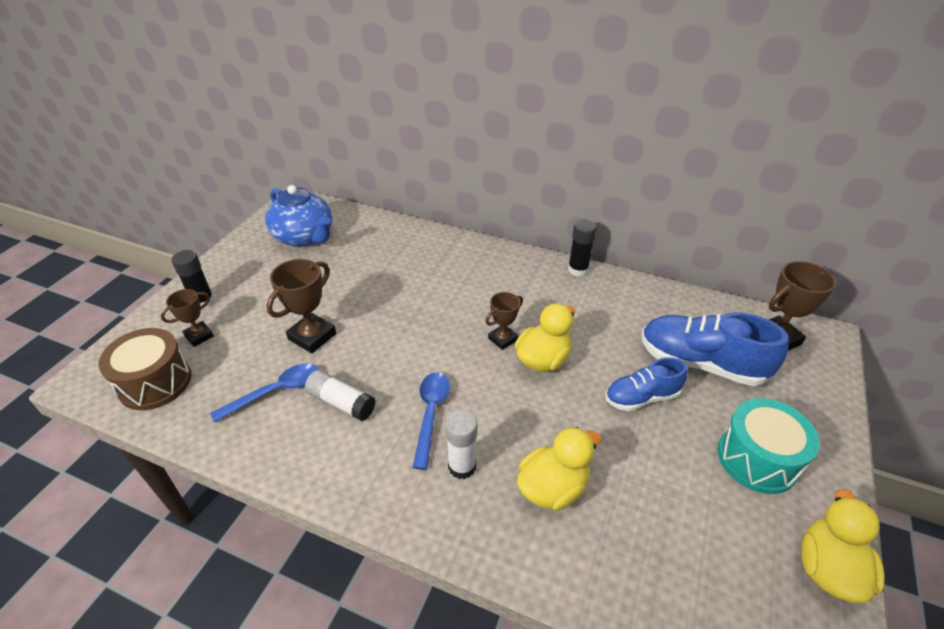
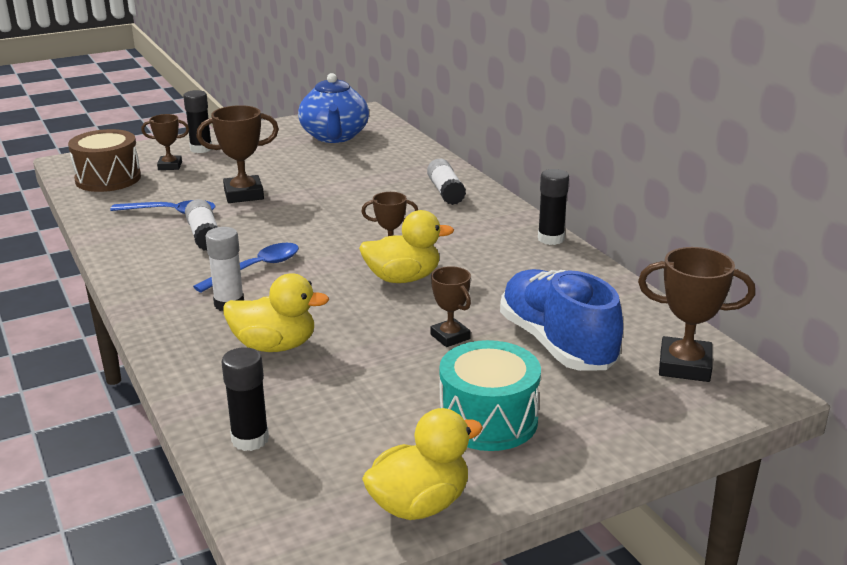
camera: 40 degrees right, 15 degrees down
(459, 258) = (446, 192): none -> white glue stick
(641, 397) = (450, 337): blue shoe -> brown trophy
(666, 599) = (250, 439): none -> black glue stick

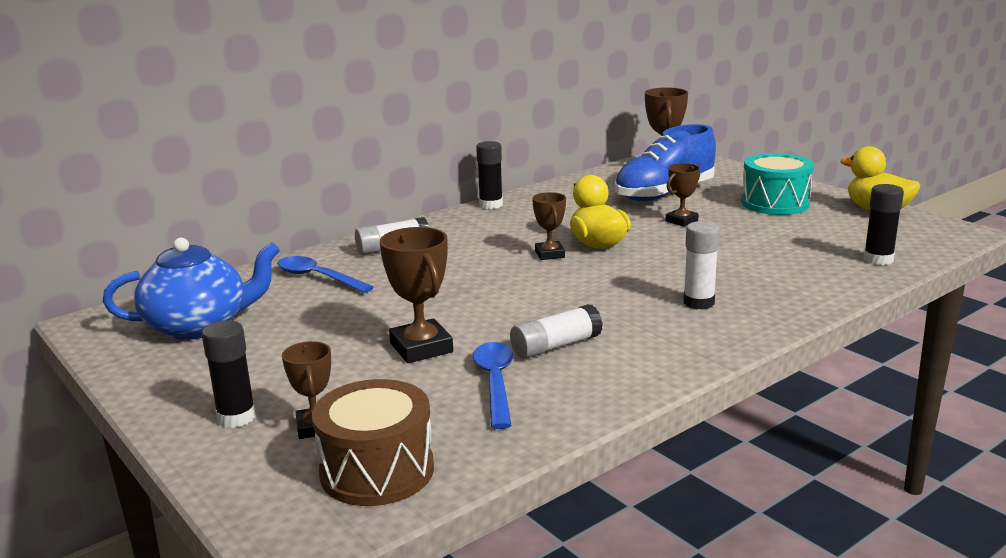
camera: 100 degrees left, 5 degrees down
(256, 268) = (618, 304): blue spoon -> blue spoon (317, 277)
(275, 346) = (751, 272): yellow duck -> none

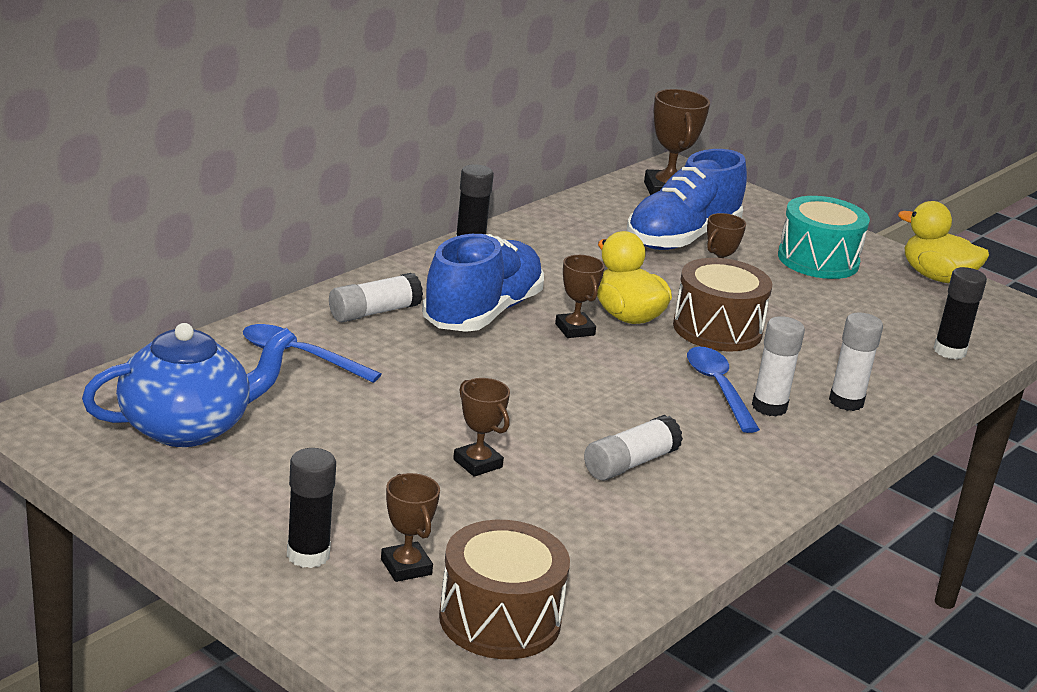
camera: 15 degrees left, 5 degrees up
(421, 348) = (477, 463): brown trophy -> brown trophy, size x0.63
(479, 246) = (482, 313): none -> blue shoe
(495, 383) = (581, 511): blue spoon -> blue spoon (718, 388)
(671, 250) = (717, 329): none -> brown drum
(771, 297) = (846, 402): none -> white glue stick

